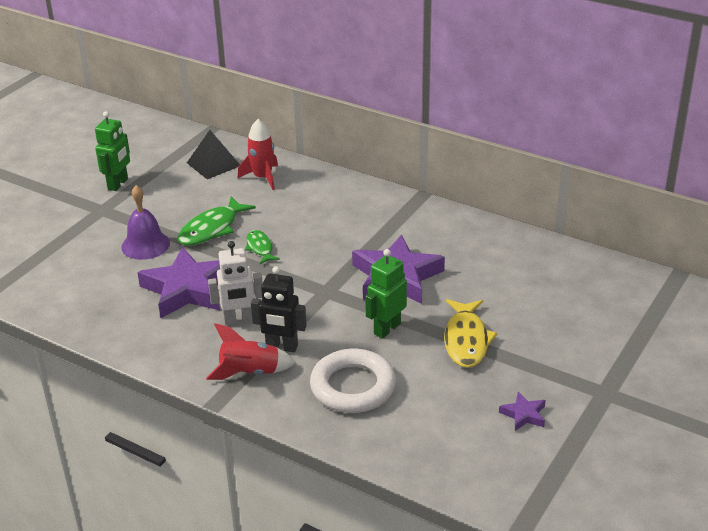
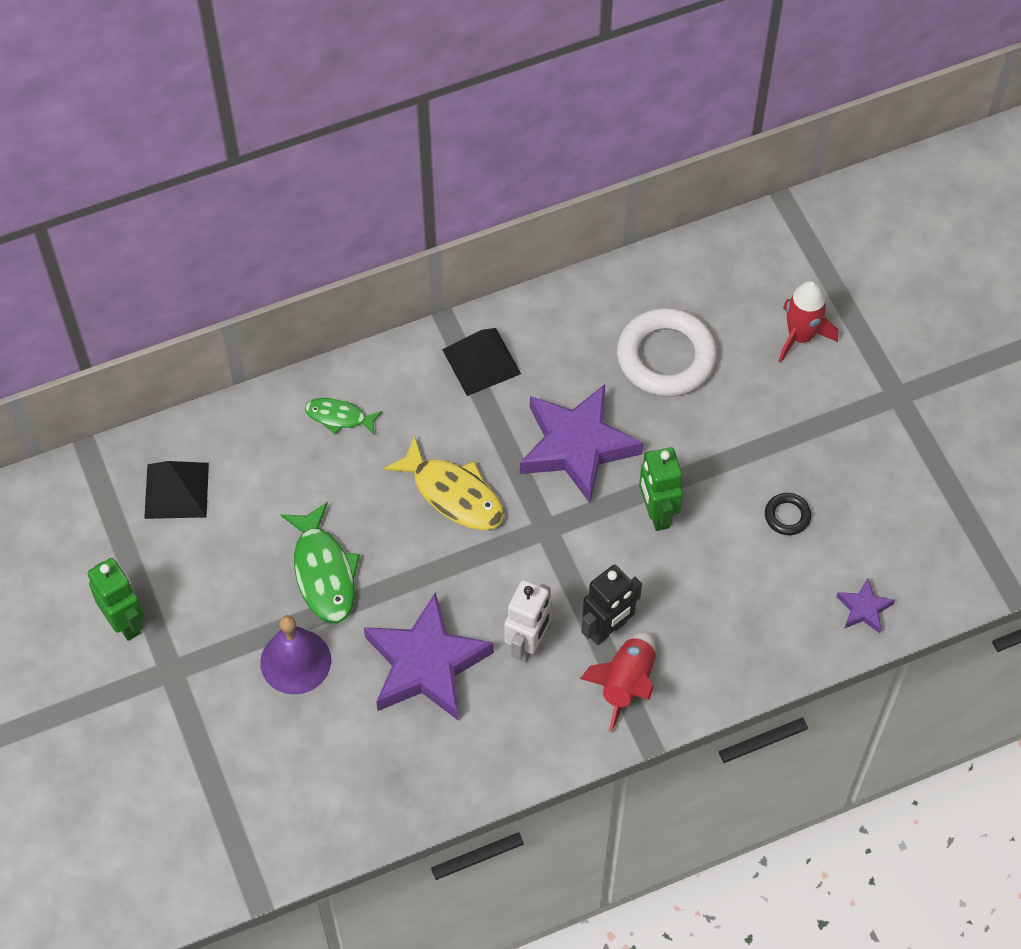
camera: 55 degrees left, 25 degrees up
(260, 248) = (407, 545): green fish -> green fish (339, 417)
(262, 177) = (258, 455): red rocket -> red rocket (800, 336)
(353, 387) = (722, 602): white ring -> white ring (666, 357)
(410, 218) = (481, 361): none -> black pyramid
(450, 385) = (787, 516): none -> black ring
(466, 340) = (732, 455): yellow fish -> yellow fish (453, 494)
(524, 415) = (875, 484): purple star -> purple star (864, 609)

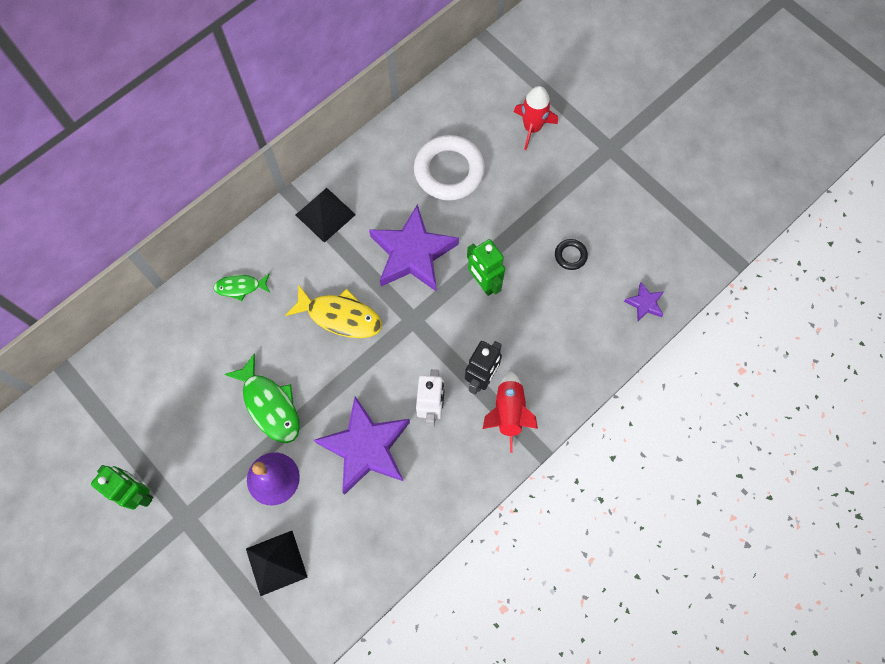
camera: 20 degrees left, 10 degrees up
(176, 490) = (142, 380): black pyramid -> black pyramid (276, 563)

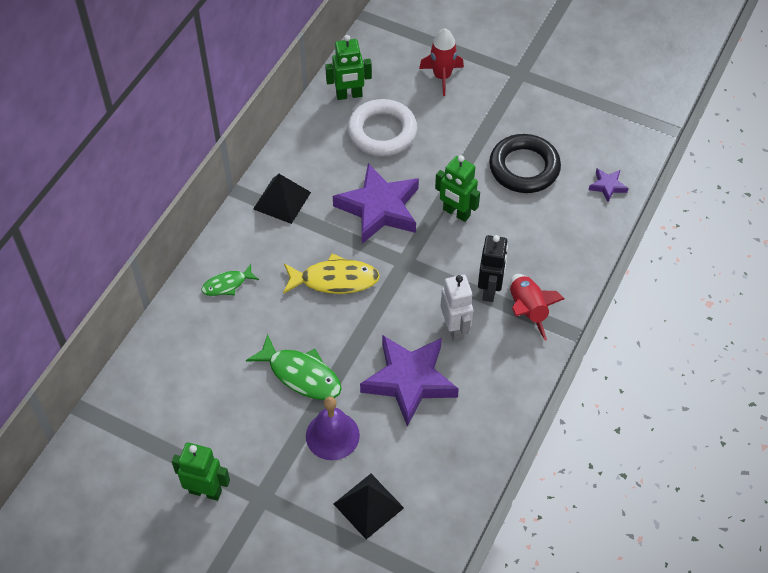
camera: 20 degrees left, 15 degrees down
(434, 120) = (349, 95): none -> green robot
(570, 255) = (524, 168): black ring -> black ring, size x2.22

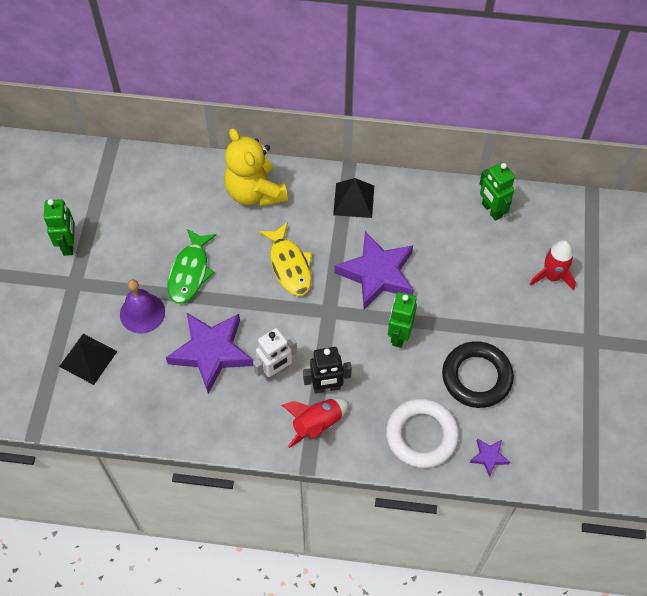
camera: 70 degrees right, 5 degrees up
(227, 284) = (255, 192): green fish -> yellow teddy bear
(382, 132) = (462, 249): white ring -> white ring (421, 435)

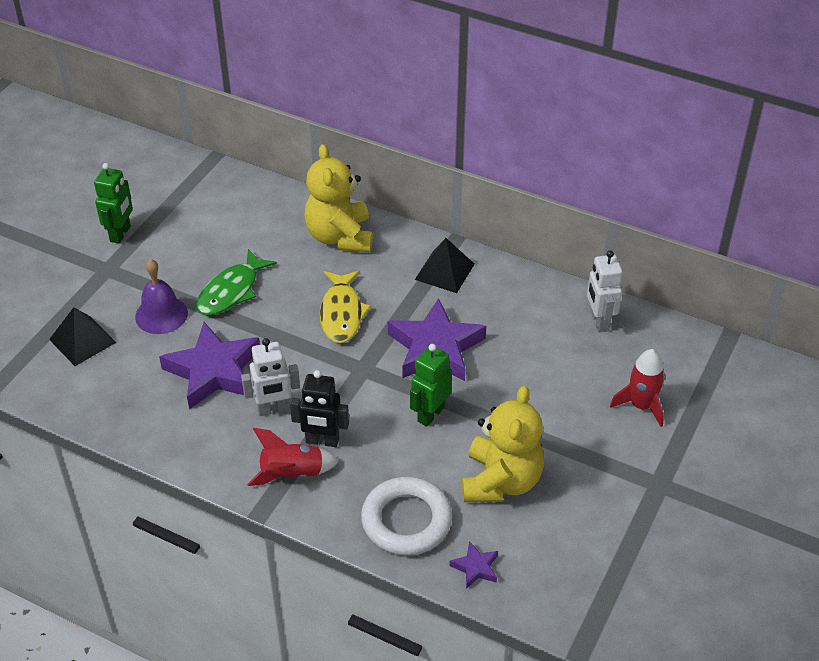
camera: 20 degrees right, 15 degrees down
(476, 377) = (501, 481): black ring -> yellow teddy bear
(491, 210) = (599, 321): green robot -> white robot

